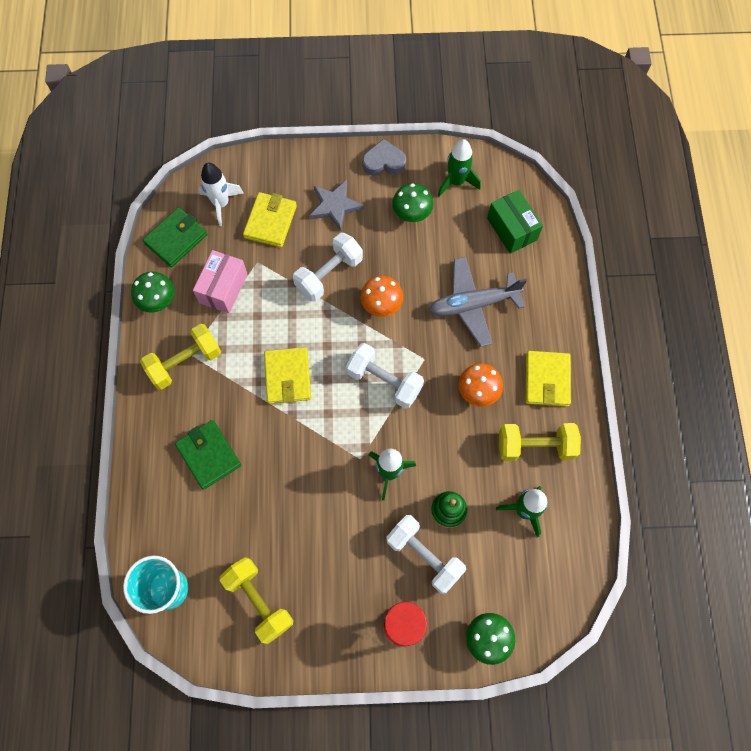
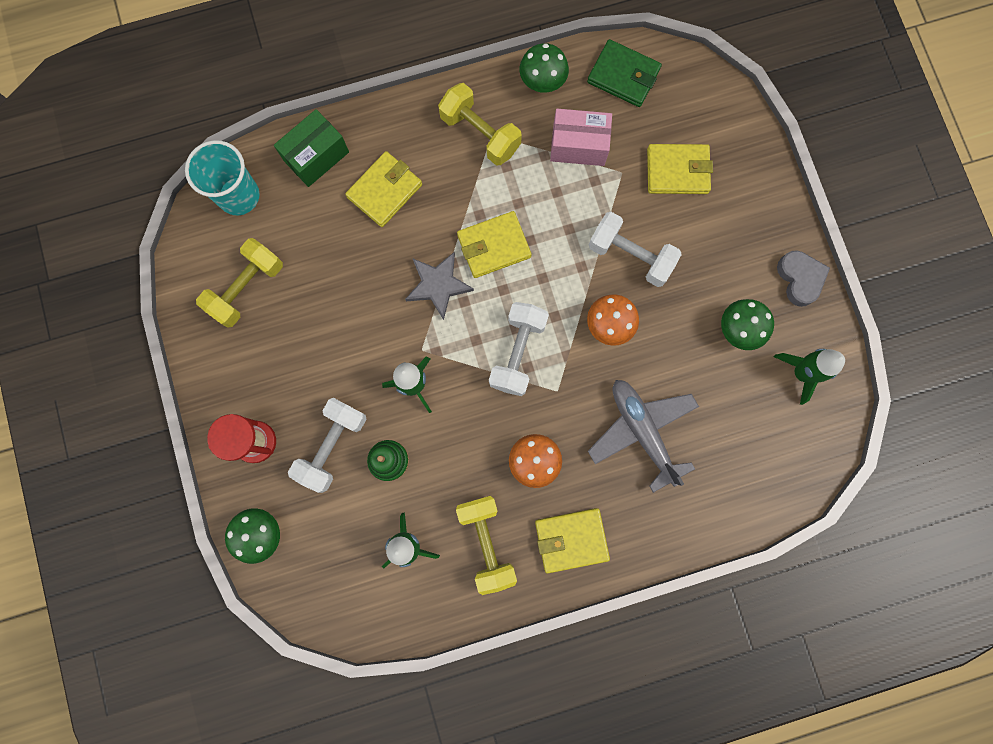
camera: 75 degrees right, 10 degrees up
(209, 455) = (385, 191): green wallet -> yellow wallet
(221, 204) = (683, 110): white rocket -> none
(335, 206) = (721, 238): grey star -> grey star (438, 285)
(512, 229) = (757, 456): green box -> green box (316, 156)

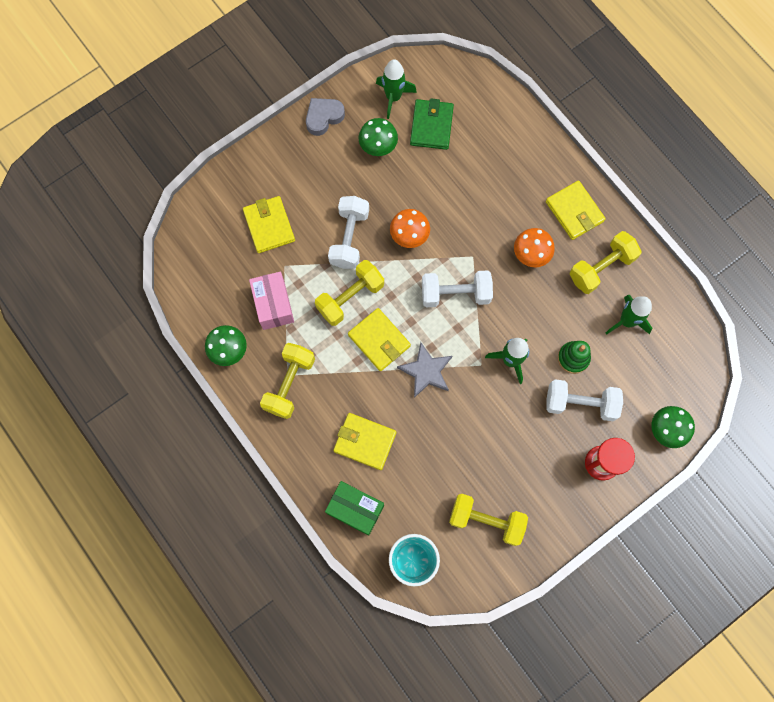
camera: 110 degrees left, 5 degrees down
(557, 232) = (350, 297): none -> yellow dumbbell
(623, 76) = (202, 290): green wallet -> green wallet (431, 126)
(642, 432) = (478, 189): grey plane -> none

